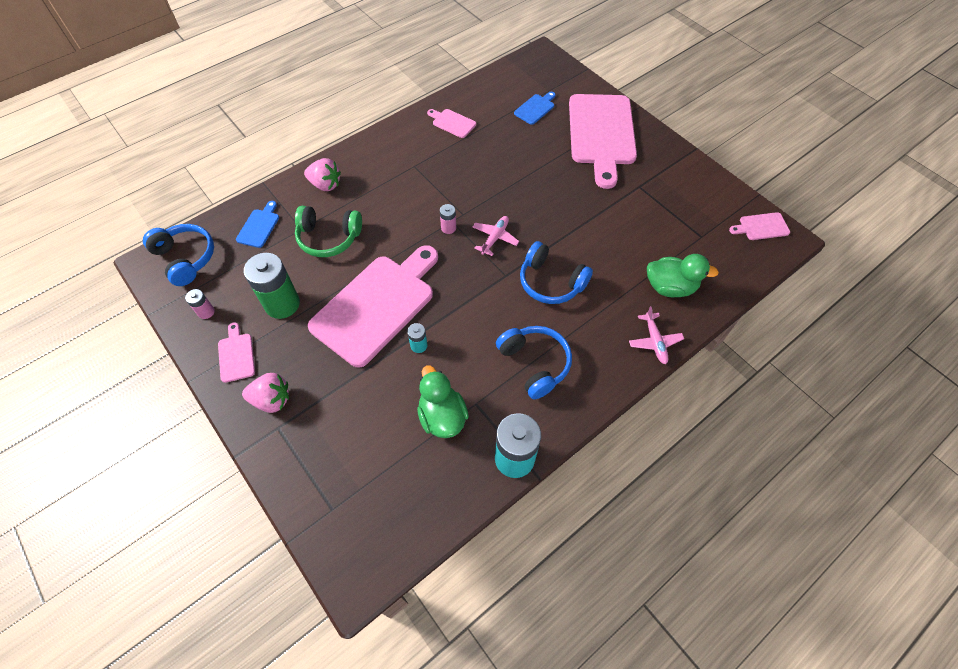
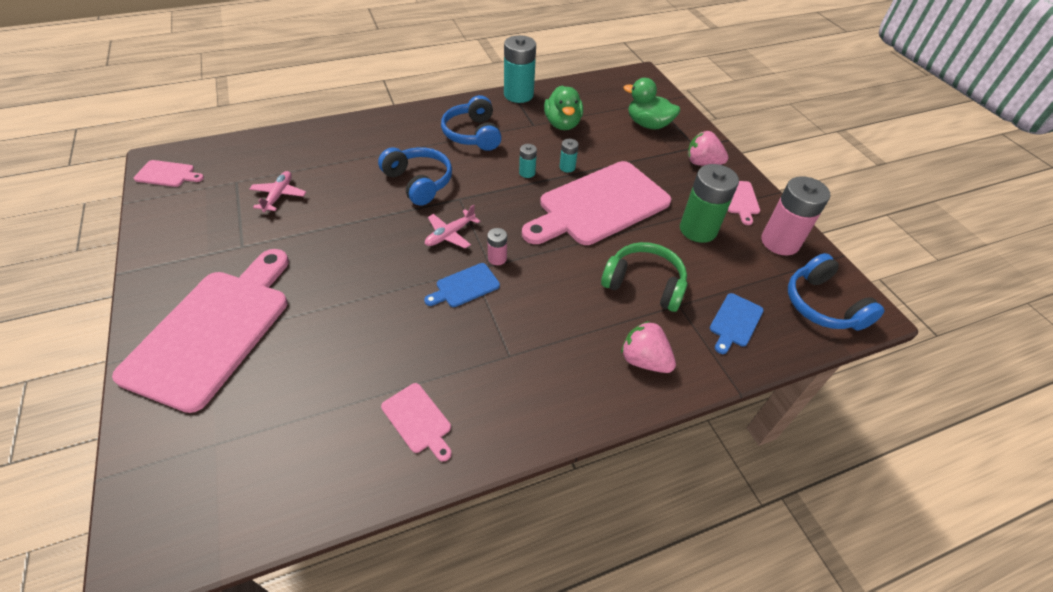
camera: 165 degrees left, 10 degrees down
(206, 312) = (780, 242): pink battery -> pink battery, size x2.12
(456, 325) = (527, 173): none -> turquoise battery
(535, 108) = (267, 409): blue cutting board -> blue cutting board (465, 286)
(654, 341) = (364, 124): pink plane -> pink plane (279, 195)
(670, 287) = (313, 152): green duck -> green duck (648, 124)

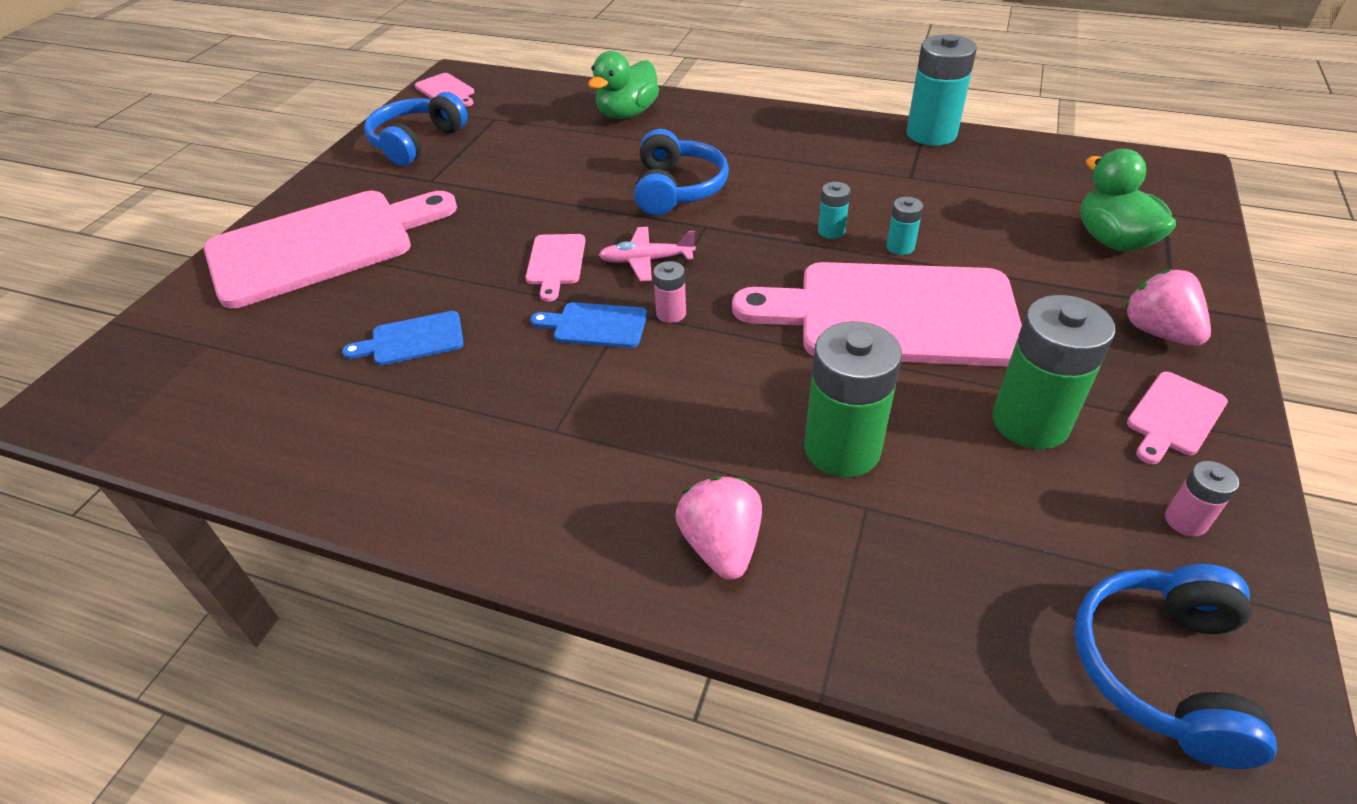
camera: 45 degrees right, 5 degrees down
(279, 195) = (517, 146): pink plane -> none
(418, 420) = (382, 436): pink cutting board -> pink cutting board (555, 262)
(473, 134) = (809, 160): blue headphones -> blue headphones (416, 142)
(562, 124) = (958, 191): green duck -> green duck (627, 114)
(644, 284) = (842, 449): green headphones -> green battery
(735, 322) = (938, 587): blue cutting board -> blue cutting board (412, 340)
(780, 242) = (1185, 520): pink battery -> pink battery, size x0.47

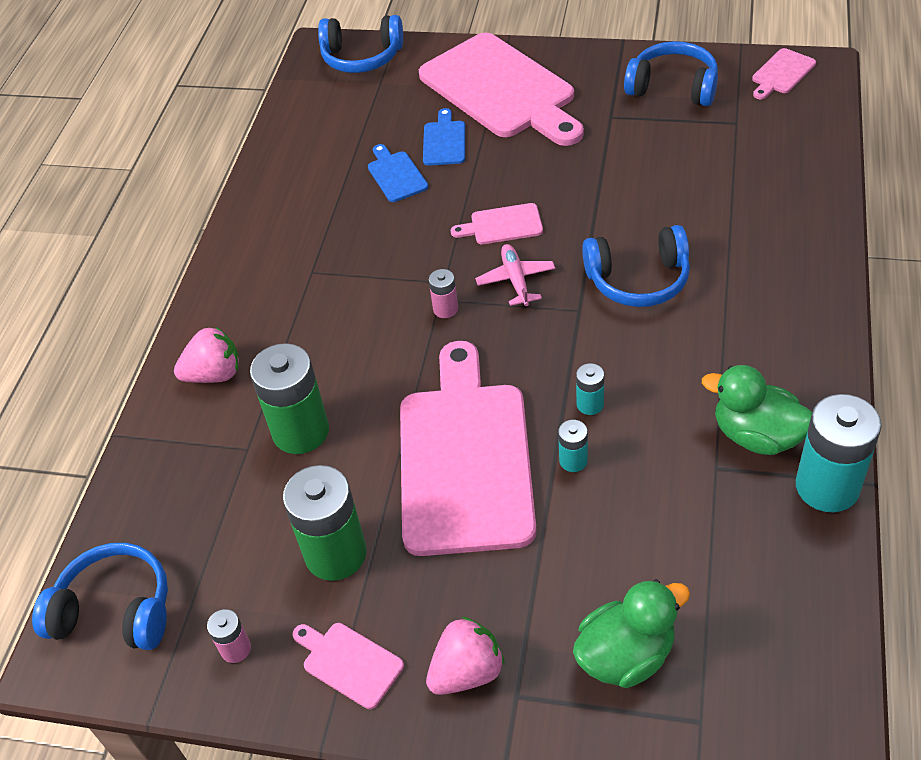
camera: 85 degrees right, 5 degrees up
(131, 360) = (362, 57): none -> blue headphones
(596, 325) = (424, 267): blue cutting board -> blue cutting board (444, 141)
(627, 114) = (780, 213): green duck -> green duck (756, 435)

